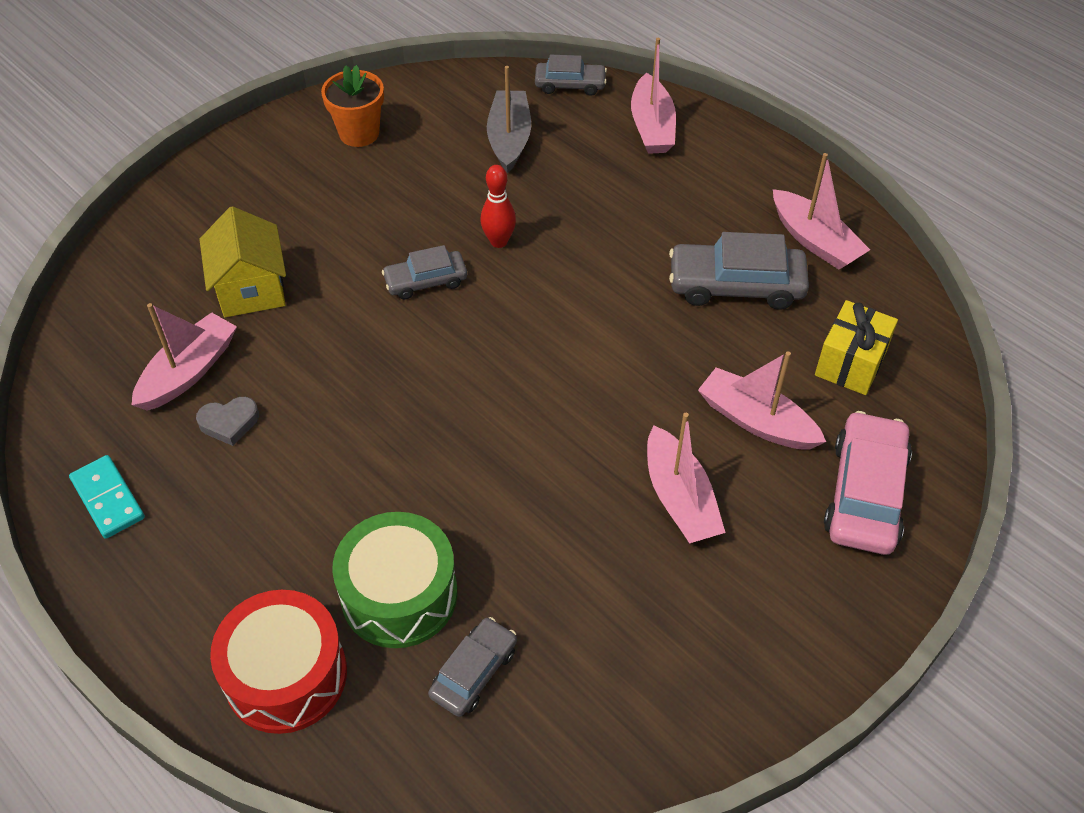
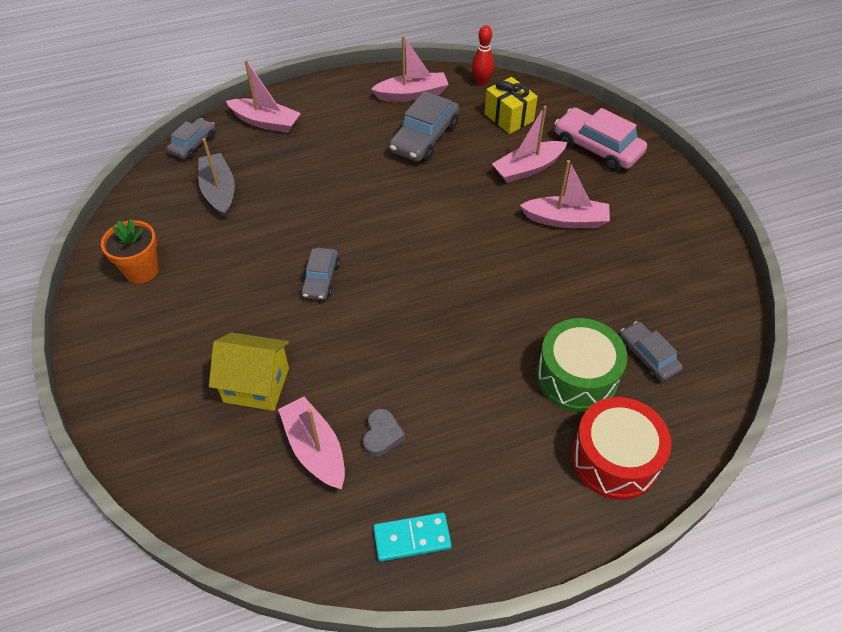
camera: 65 degrees left, 0 degrees up
(499, 241) = (311, 229): red bowling pin -> red bowling pin (481, 82)
(509, 139) = (219, 191): grey boat -> grey boat turned 45 degrees clockwise

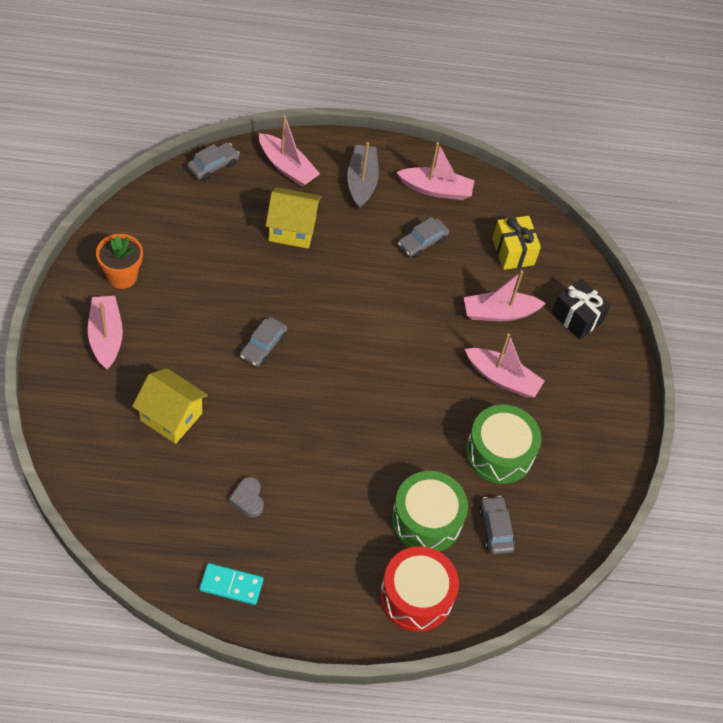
camera: 15 degrees right, 5 degrees up
(219, 191) = (215, 225): grey boat -> grey boat (361, 181)
(297, 169) = (292, 229): none -> yellow house
(315, 449) = (192, 488): pink boat -> pink boat (106, 337)
(382, 435) = (248, 499): grey heart -> grey heart turned 135 degrees clockwise
(424, 138) = (422, 242): grey car -> grey car, size x0.60
(481, 82) = (509, 201): red bowling pin -> none
(597, 148) = (577, 317): pink car -> black gift
(605, 285) = (499, 452): none -> green drum

